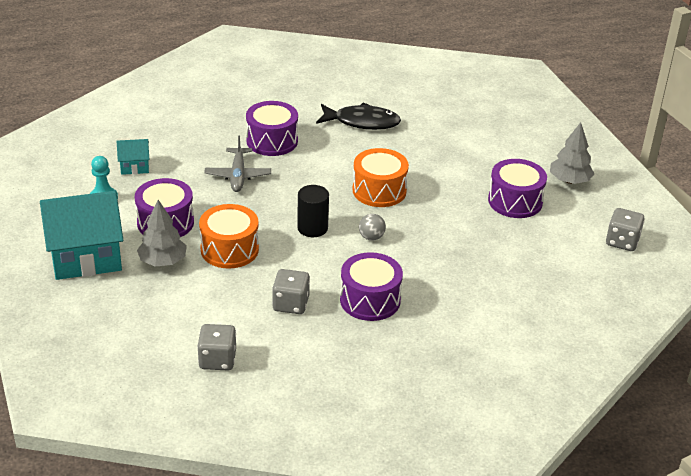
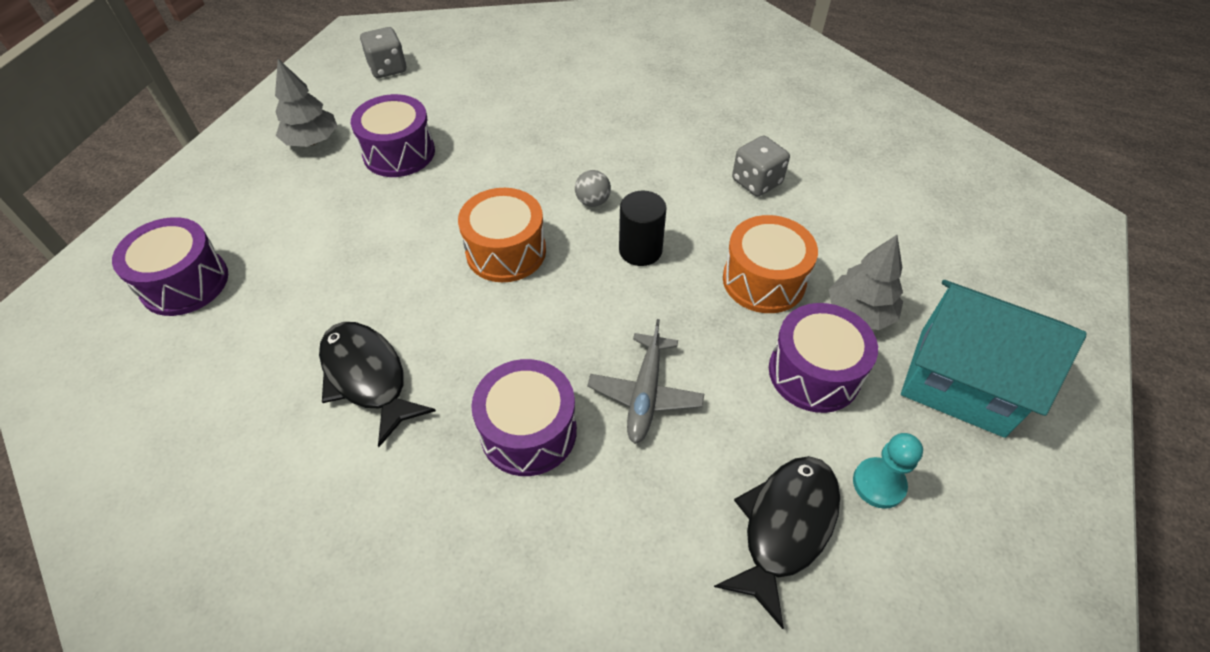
camera: 135 degrees left, 15 degrees up
(134, 166) = (785, 527): turquoise house -> black fish
(217, 360) = (878, 171): grey dice -> none
(238, 175) = (645, 394): grey plane -> grey plane turned 150 degrees clockwise
(370, 300) = (676, 144): purple drum -> purple drum (185, 283)

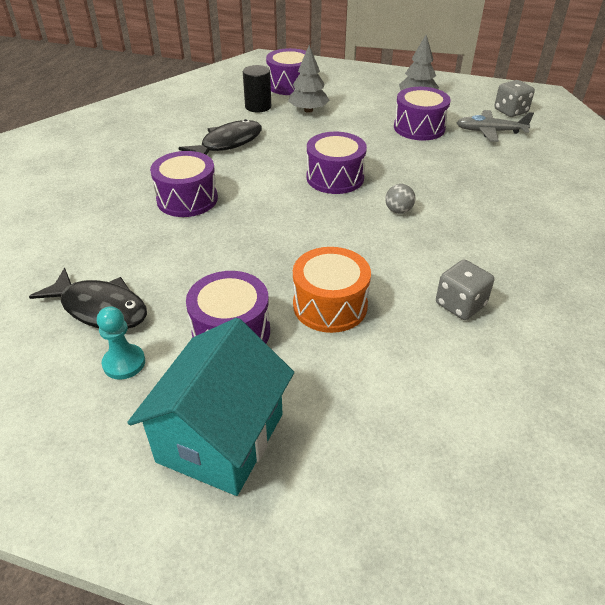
camera: 85 degrees right, 10 degrees down
(506, 251) = (335, 177): orange drum -> purple drum
(640, 250) = (350, 236): black cylinder -> black cylinder (258, 107)
(645, 394) = (213, 243): grey plane -> grey plane (490, 131)
(859, 313) = (300, 368): grey tree -> grey tree (308, 110)

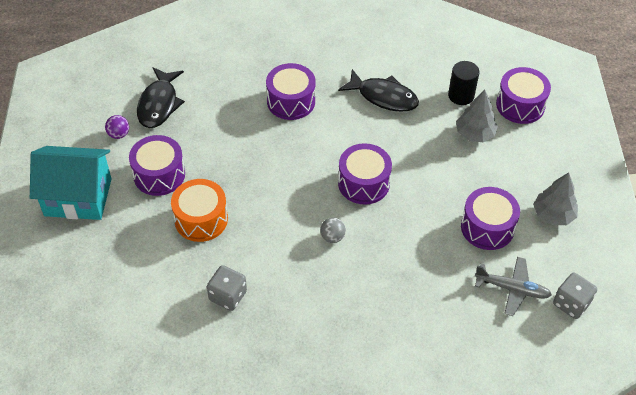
camera: 70 degrees right, 10 degrees up
(124, 363) = (119, 134): turquoise pawn -> purple ball
(490, 131) = (512, 289): grey plane -> grey plane turned 120 degrees clockwise

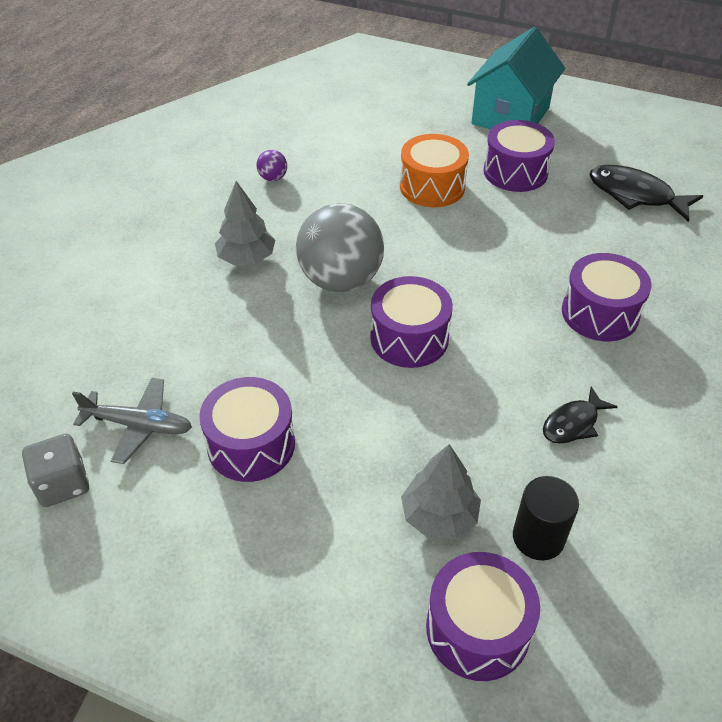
camera: 115 degrees right, 5 degrees down
(119, 134) = (594, 156): purple ball -> purple ball (273, 178)
(228, 296) = (318, 181): grey dice -> none
(332, 237) = (340, 280): grey ball -> grey ball, size x2.46
(383, 97) = (573, 423): black fish -> black fish, size x0.61
(512, 289) = (138, 425): grey plane -> grey plane turned 120 degrees counterclockwise
(553, 215) = (215, 546): grey tree -> grey tree (246, 258)

